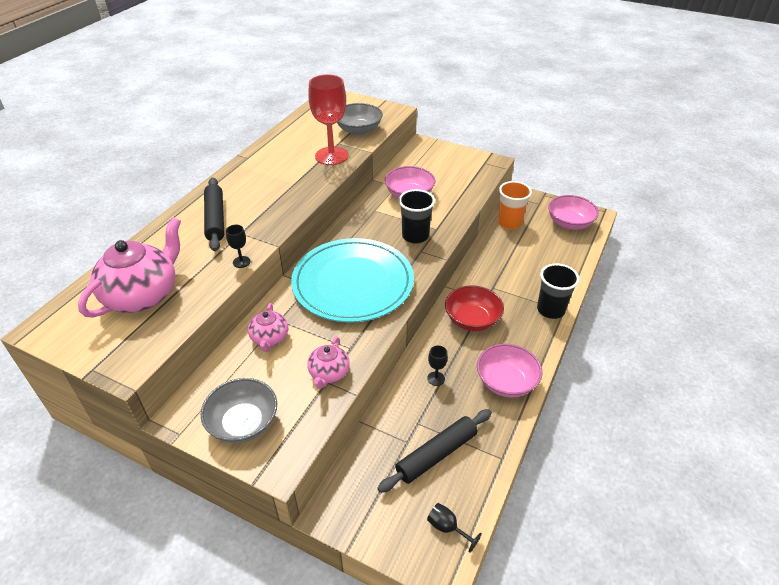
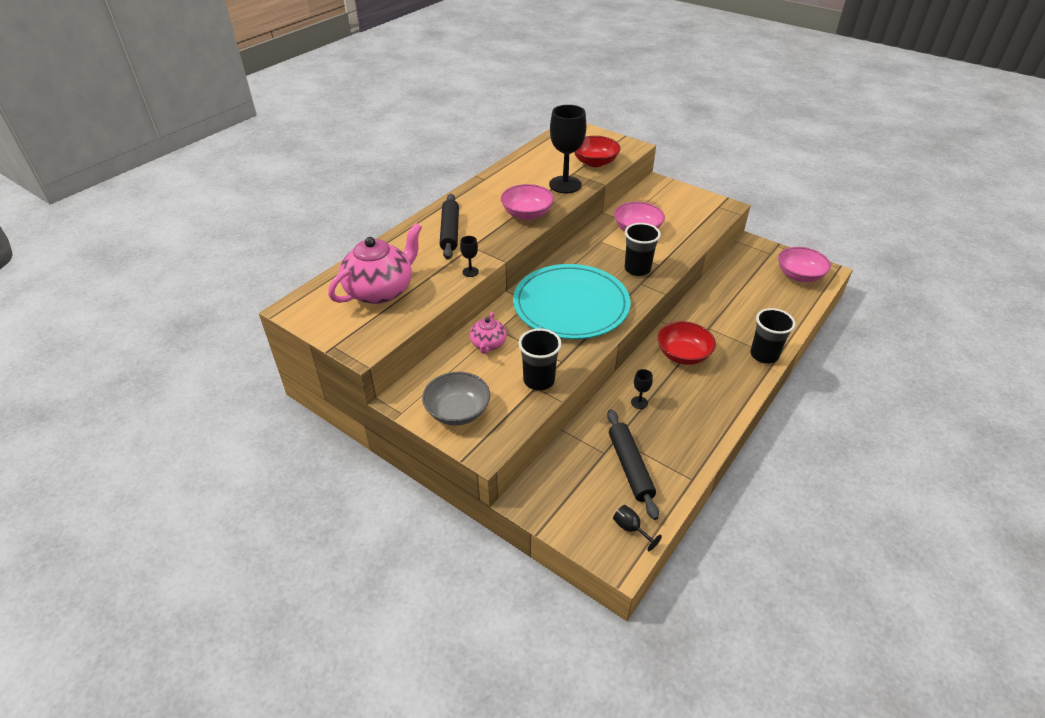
camera: 10 degrees right, 0 degrees up
(329, 373) = (539, 380): pink teapot -> black cup
(331, 156) = (565, 185): red goblet -> black goblet
(358, 130) = (595, 162): grey bowl -> red bowl
(436, 454) = (630, 467): black rolling pin -> black rolling pin turned 75 degrees counterclockwise
(506, 382) = (707, 414): pink bowl -> pink bowl (527, 214)
(509, 223) = (736, 269): orange cup -> none

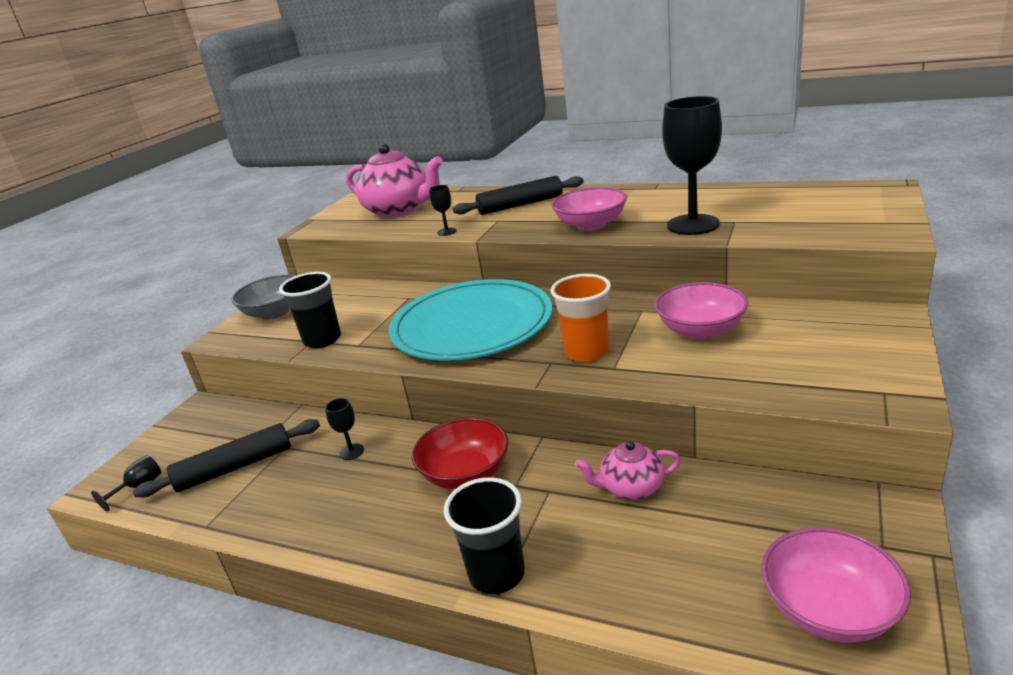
camera: 80 degrees right, 15 degrees down
(488, 344) = (381, 299): pink teapot -> pink teapot (631, 488)
(595, 162) = (789, 225): red bowl -> none
(637, 269) = (587, 352): black cup -> orange cup

